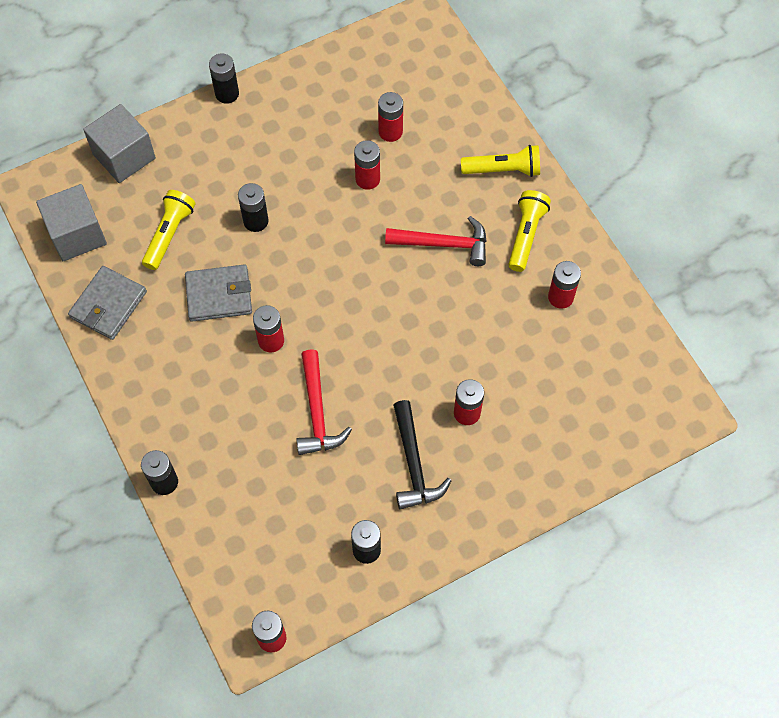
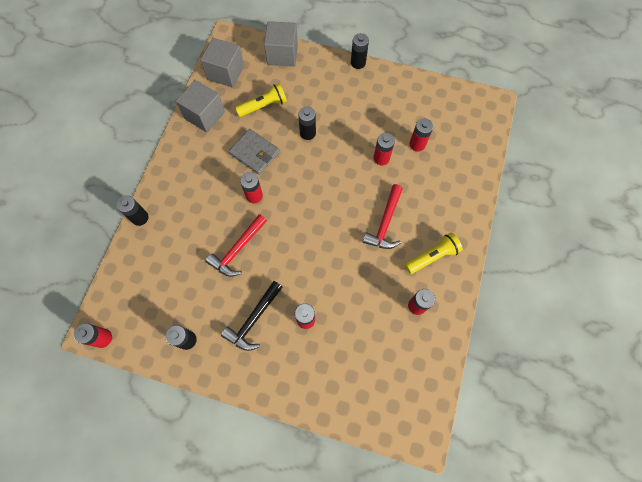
camera: 45 degrees right, 5 degrees up
(108, 304) = (204, 115): grey wallet -> grey cube
(444, 244) = (385, 223): red hammer -> red hammer turned 60 degrees clockwise
(503, 170) = (456, 212): yellow flashlight -> none

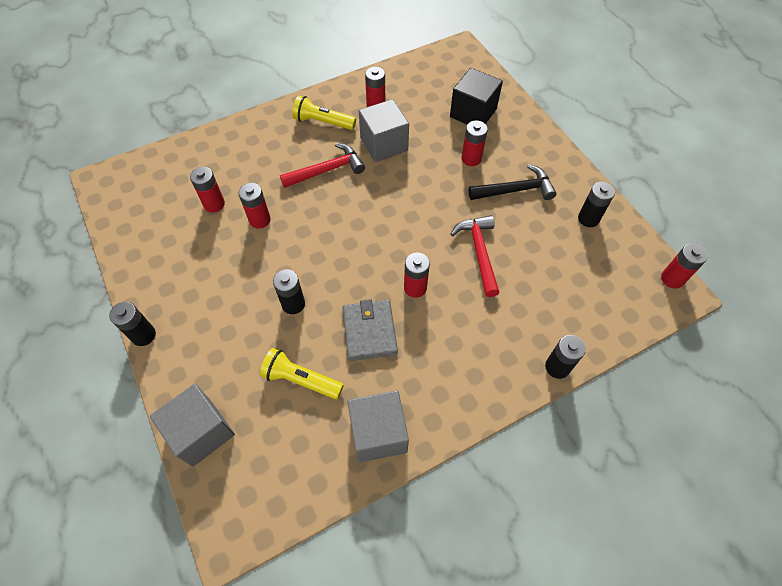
camera: 135 degrees left, 10 degrees down
(226, 72) = (293, 474): grey cube -> grey cube (384, 144)
(237, 250) = (479, 252): red hammer -> red hammer turned 90 degrees counterclockwise
(344, 367) = (473, 113): none -> black cube

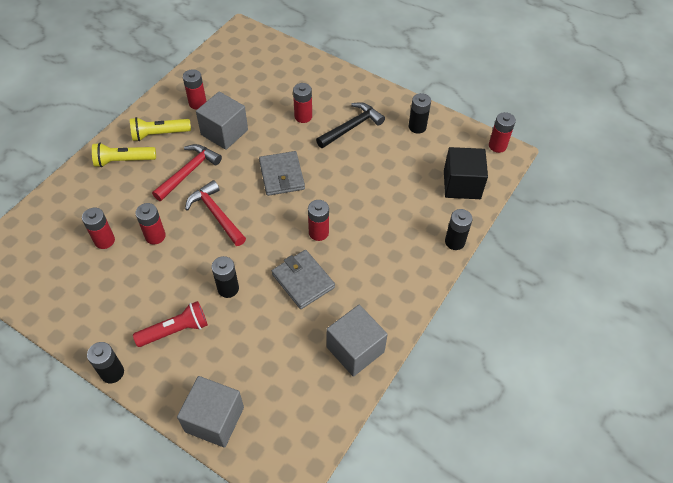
camera: 30 degrees left, 5 degrees down
(221, 322) = (175, 330): none -> red flashlight
(301, 379) = (271, 341): yellow flashlight -> yellow flashlight (123, 161)
(413, 211) = (281, 175): none -> grey wallet
(473, 113) = (283, 79): black cube -> black cube (462, 184)
(479, 252) = (351, 185): red hammer -> red hammer (216, 214)

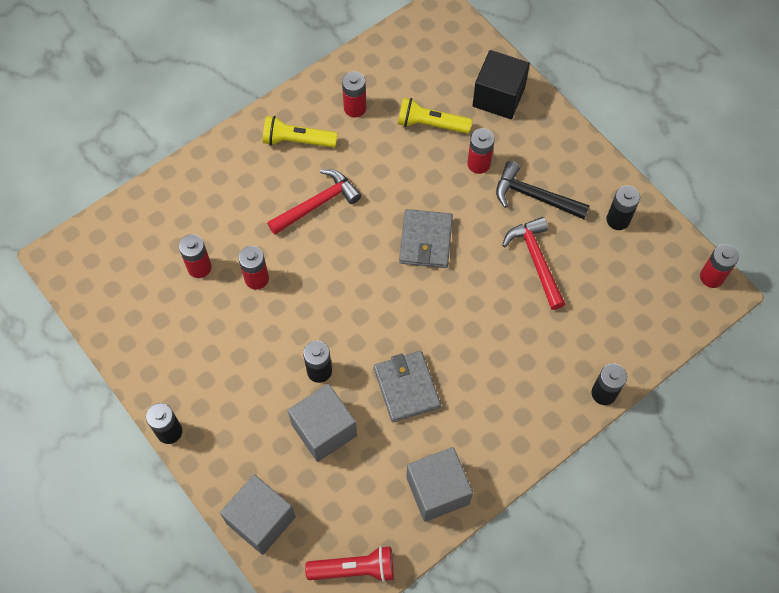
camera: 20 degrees right, 10 degrees up
(123, 161) = (246, 166): yellow flashlight -> yellow flashlight (431, 124)
(175, 330) = (248, 403): red flashlight -> red flashlight (354, 569)
(216, 214) = (333, 270): red hammer -> red hammer (536, 260)
(224, 132) = (375, 160): grey cube -> grey cube (324, 430)
(318, 232) = (445, 331): red battery -> none
(351, 127) = (534, 196): black hammer -> black hammer turned 135 degrees counterclockwise
(462, 184) = (643, 318): black cube -> black cube (498, 97)

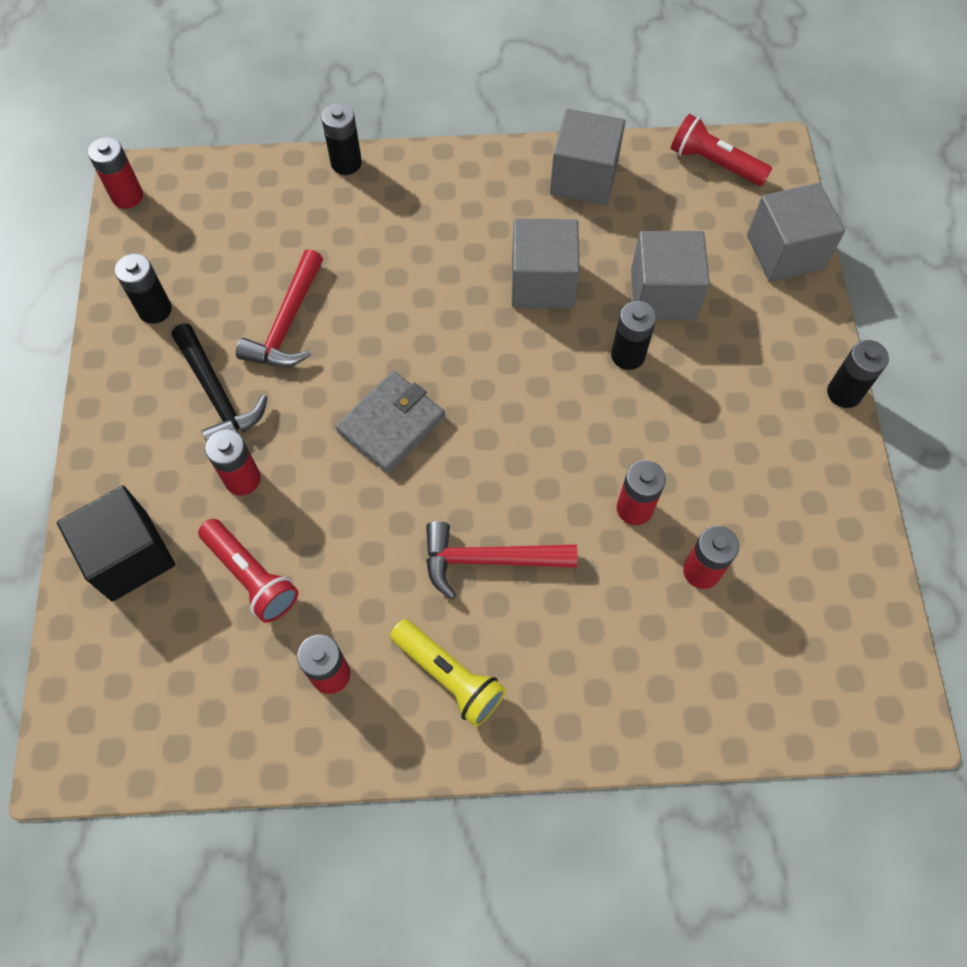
camera: 145 degrees left, 0 degrees up
(407, 387) = (542, 283): grey wallet -> grey cube
(431, 124) = (251, 576): yellow flashlight -> red flashlight

